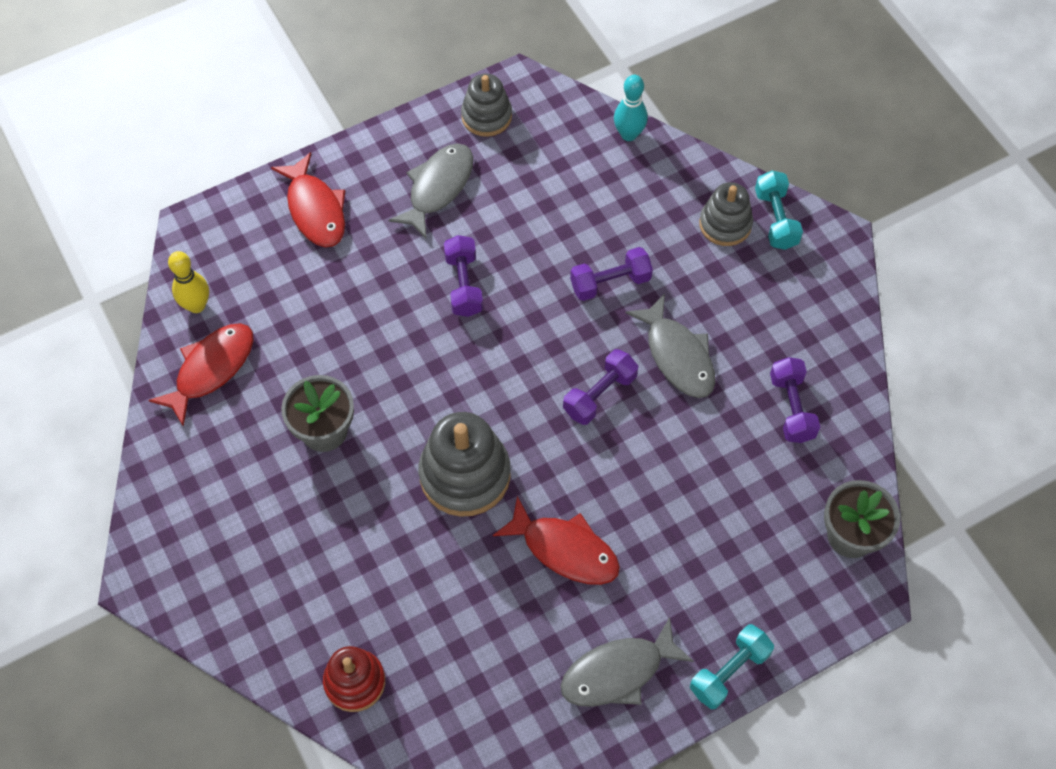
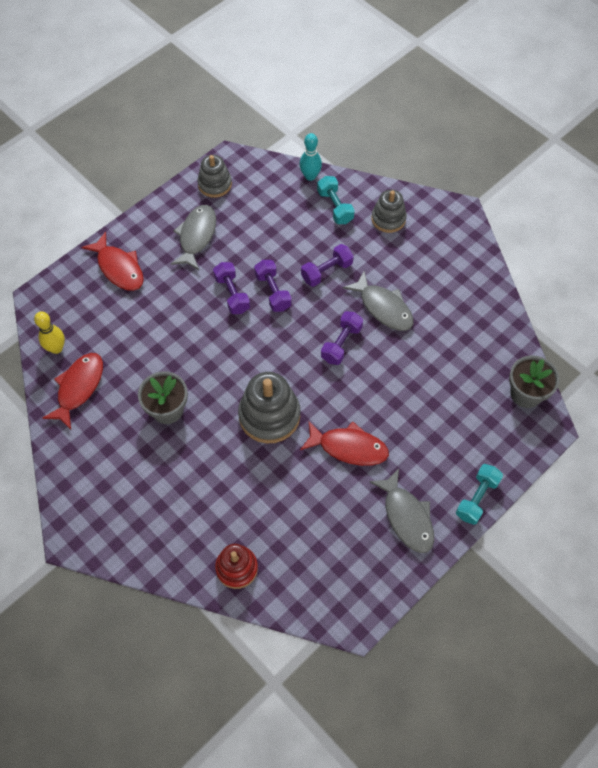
camera: 15 degrees left, 0 degrees up
(618, 672) = (406, 517): grey fish -> grey fish turned 75 degrees counterclockwise
(776, 219) = (419, 209): turquoise dumbbell -> turquoise dumbbell (335, 207)
(791, 408) = (465, 323): purple dumbbell -> purple dumbbell (273, 292)

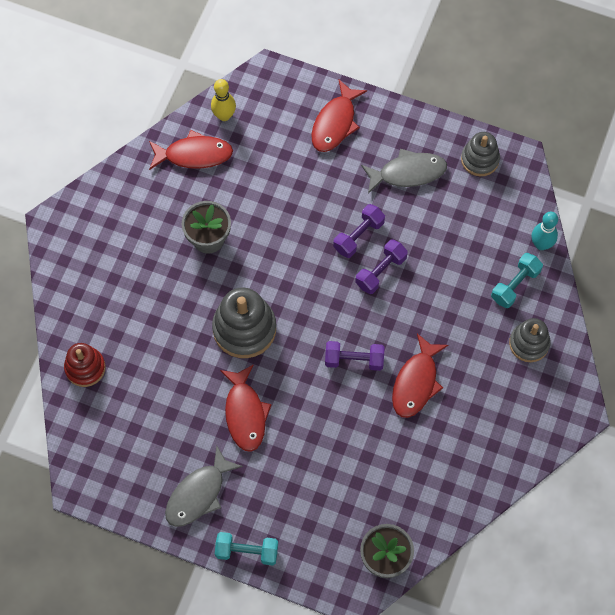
camera: 65 degrees right, 5 degrees up
(326, 271) = (431, 311): purple dumbbell -> none
(383, 307) = (416, 382): grey fish -> red fish

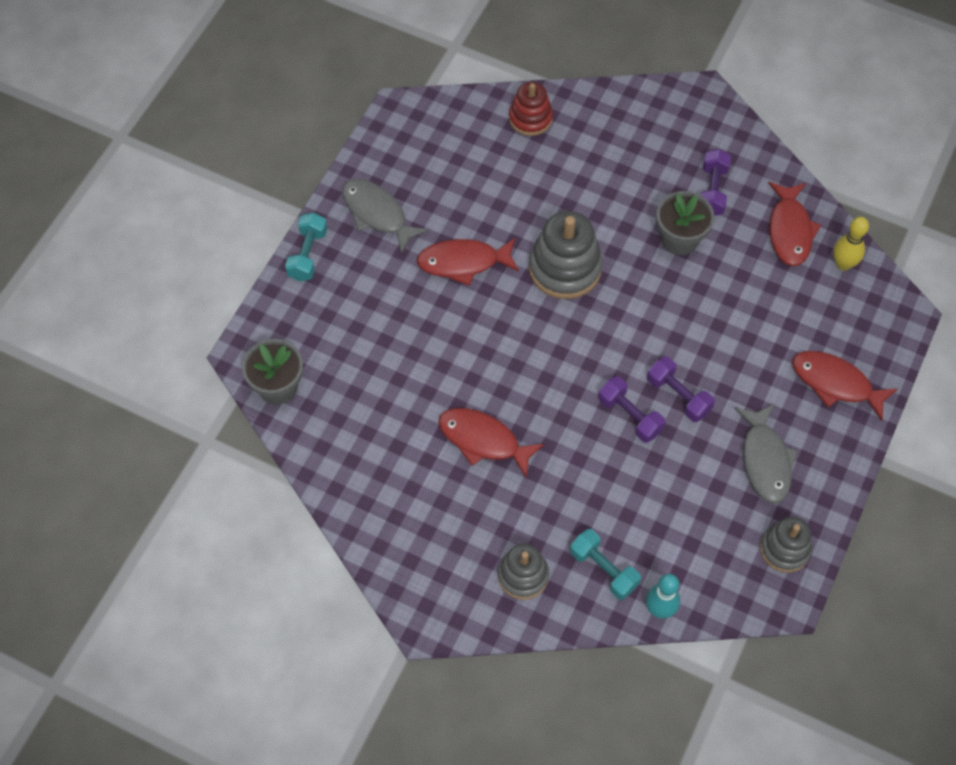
camera: 95 degrees right, 5 degrees down
(354, 360) = (517, 376): purple dumbbell -> purple dumbbell (712, 190)

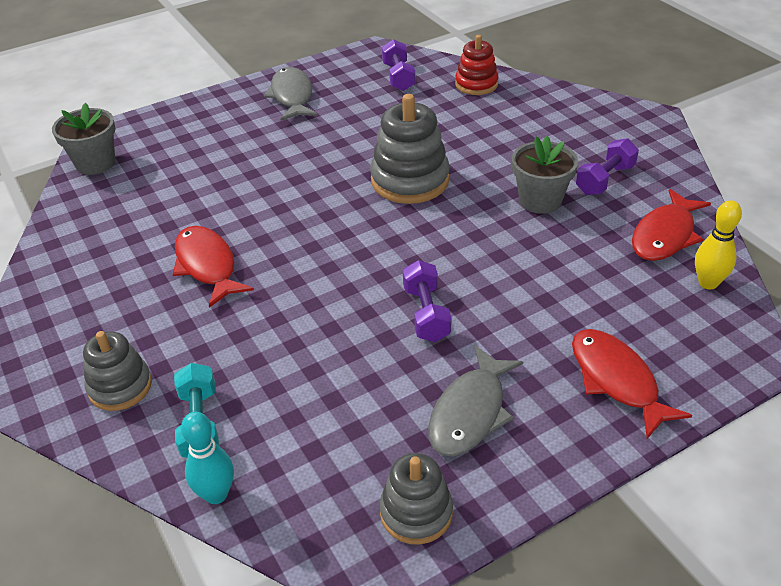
camera: 35 degrees right, 20 degrees down
(308, 254) = (213, 100): turquoise dumbbell -> none
(463, 262) = (326, 146): red fish -> none
(630, 416) = (361, 308): purple dumbbell -> purple dumbbell (398, 77)

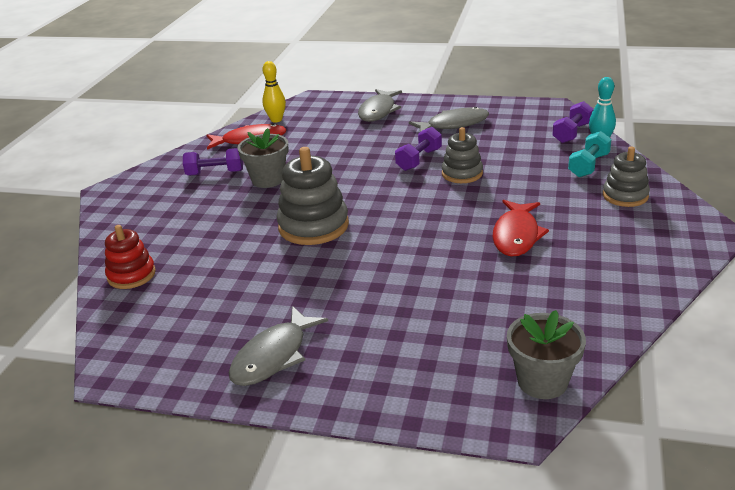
camera: 135 degrees left, 10 degrees down
(398, 77) = (162, 320): purple dumbbell -> purple dumbbell (572, 133)
(416, 512) = (517, 111): grey stacking toy -> grey stacking toy (462, 173)
(616, 380) = (378, 111): red fish -> grey fish

